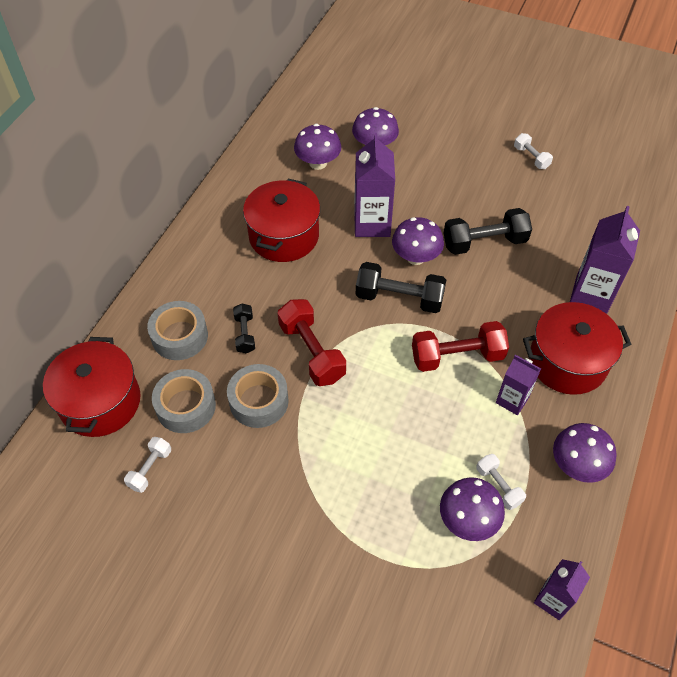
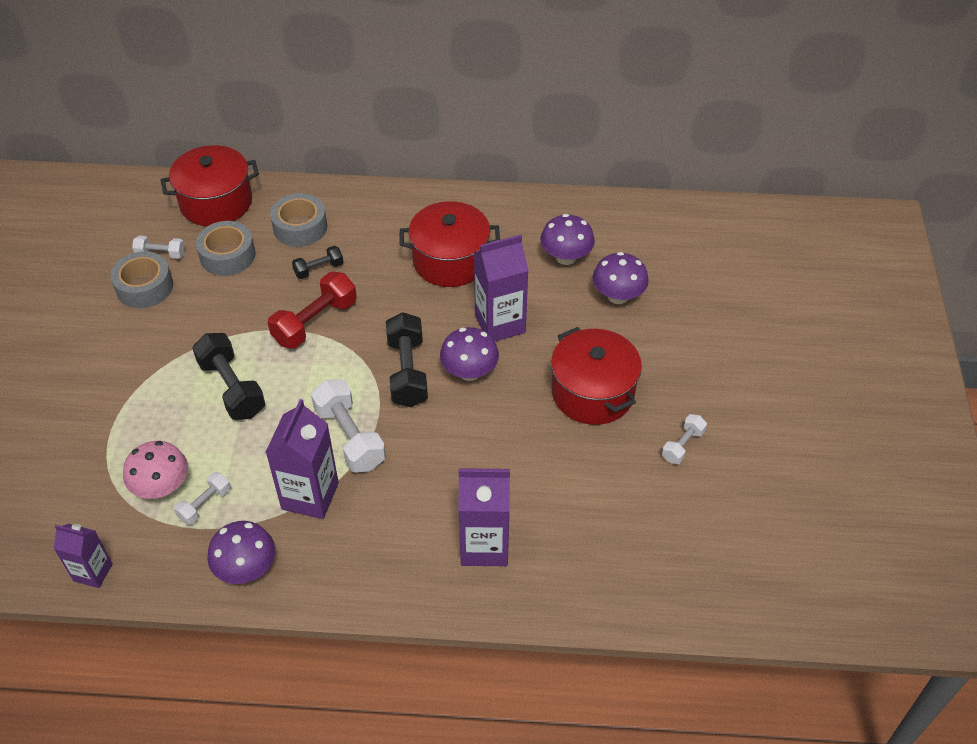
camera: 70 degrees right, 5 degrees down
(259, 401) = (248, 301): grey tape -> grey tape (144, 287)
(457, 356) = (350, 437): red dumbbell -> white dumbbell
(468, 520) = (162, 487): purple mushroom -> pink mushroom
(484, 242) = (518, 427): black dumbbell -> black dumbbell (232, 388)
(512, 400) = (310, 496): purple carton -> purple carton, size x1.63
(567, 362) = (377, 538): red pot -> red pot (592, 392)

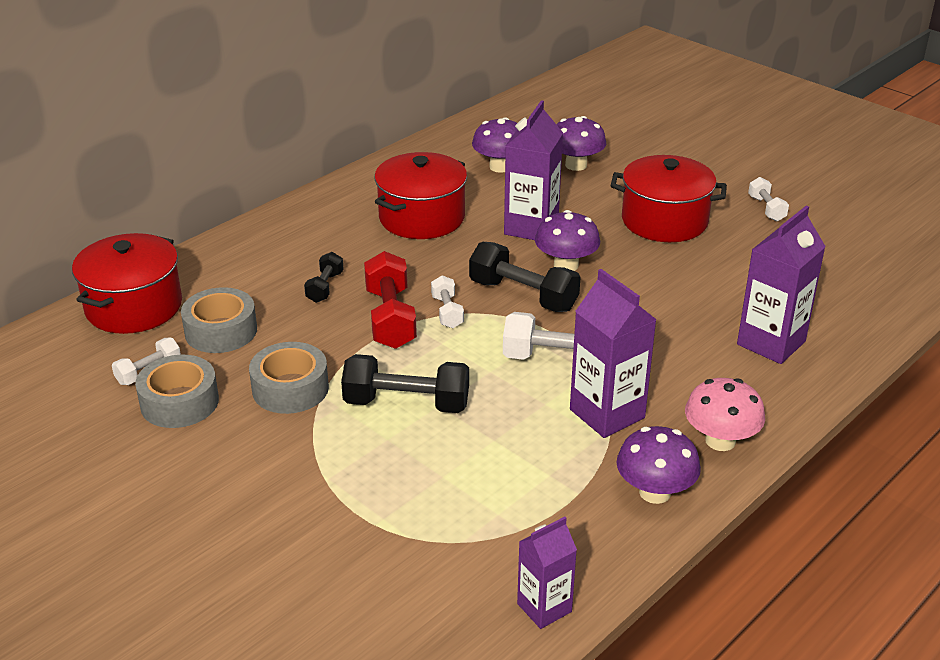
camera: 50 degrees left, 15 degrees down
(162, 487) = (482, 506): pink mushroom -> pink mushroom (720, 441)
(205, 504) = (540, 486): white dumbbell -> white dumbbell (447, 312)
(300, 227) = (253, 274): grey tape -> grey tape (290, 388)

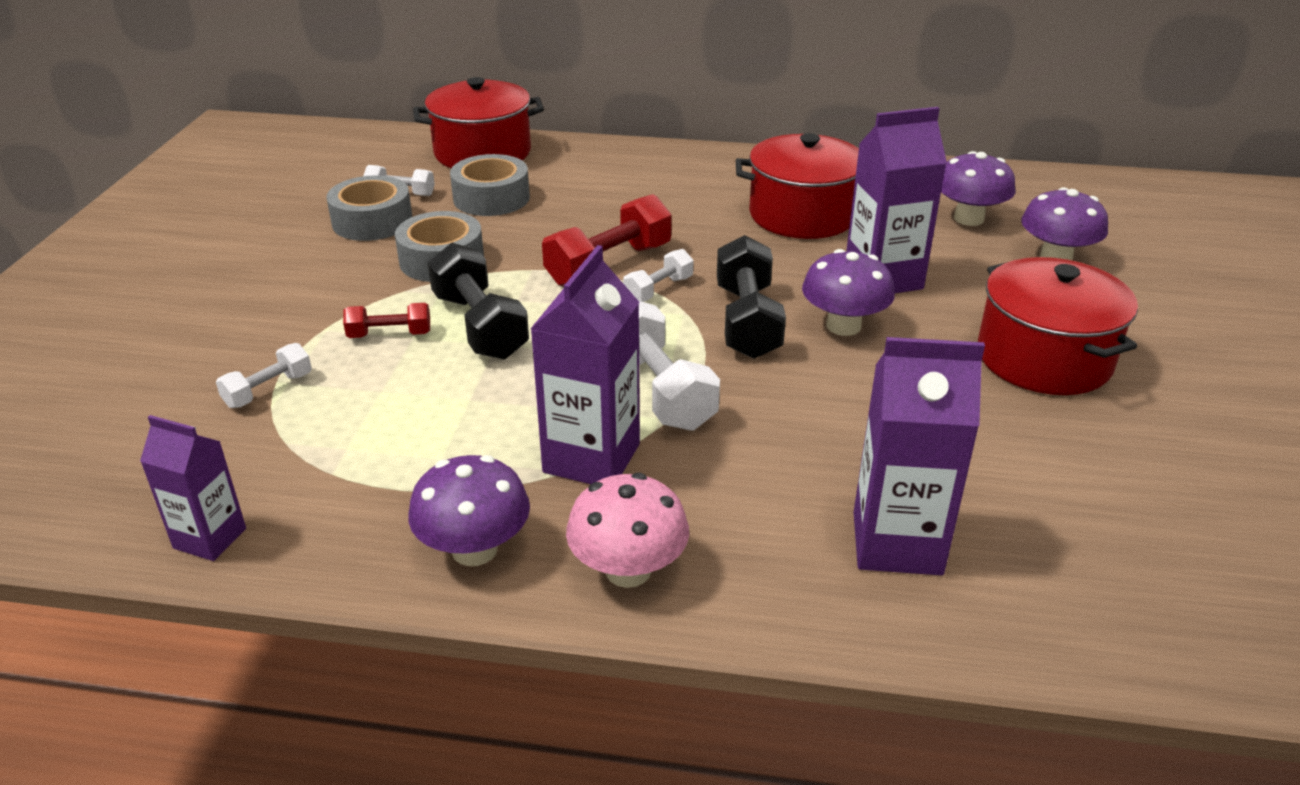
camera: 55 degrees right, 0 degrees up
(325, 287) = (616, 215): black dumbbell -> none
(371, 449) = (390, 335): none -> red dumbbell
(766, 209) = (1214, 429): white dumbbell -> white dumbbell (268, 390)

